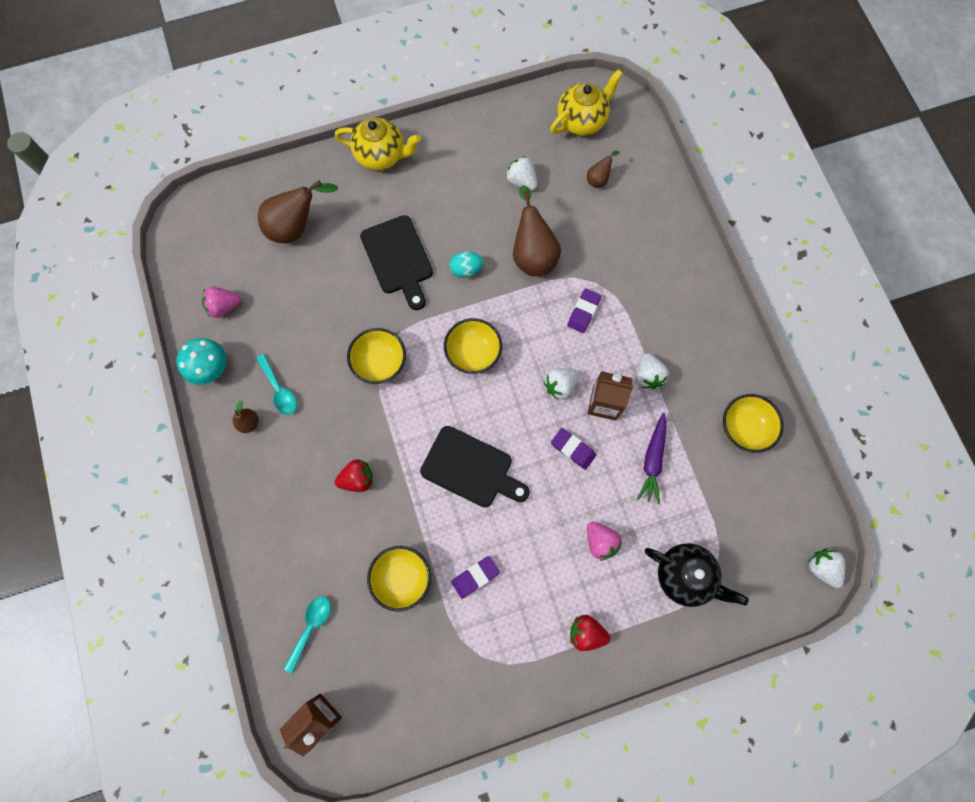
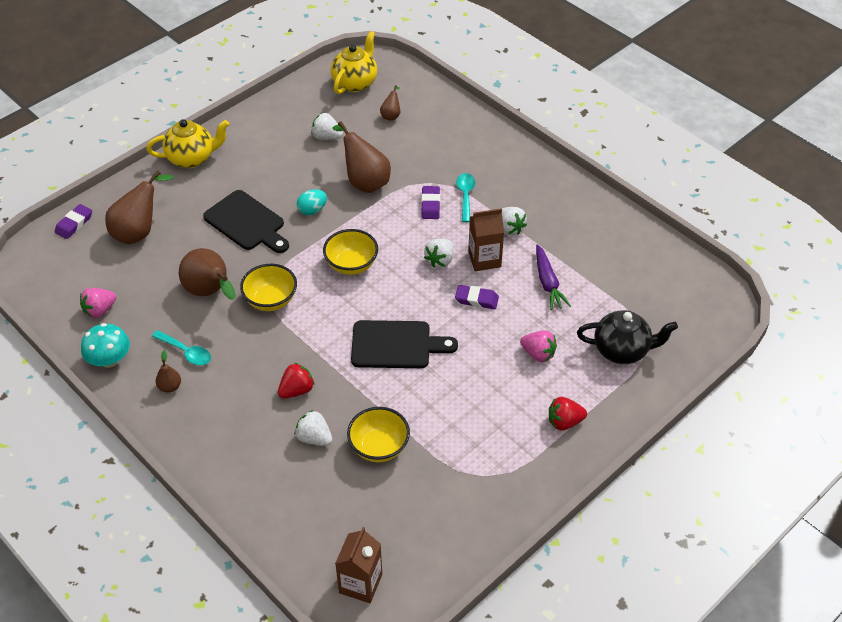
camera: 25 degrees left, 25 degrees down
(310, 628) = (314, 518): turquoise spoon -> turquoise spoon (465, 196)
(329, 329) = (210, 292): none -> brown pear
(475, 577) = (445, 420): purple eraser -> purple eraser (74, 224)
(744, 428) = (608, 235): yellow bowl -> none
(821, 567) = (726, 303): white strawberry -> white strawberry (314, 438)

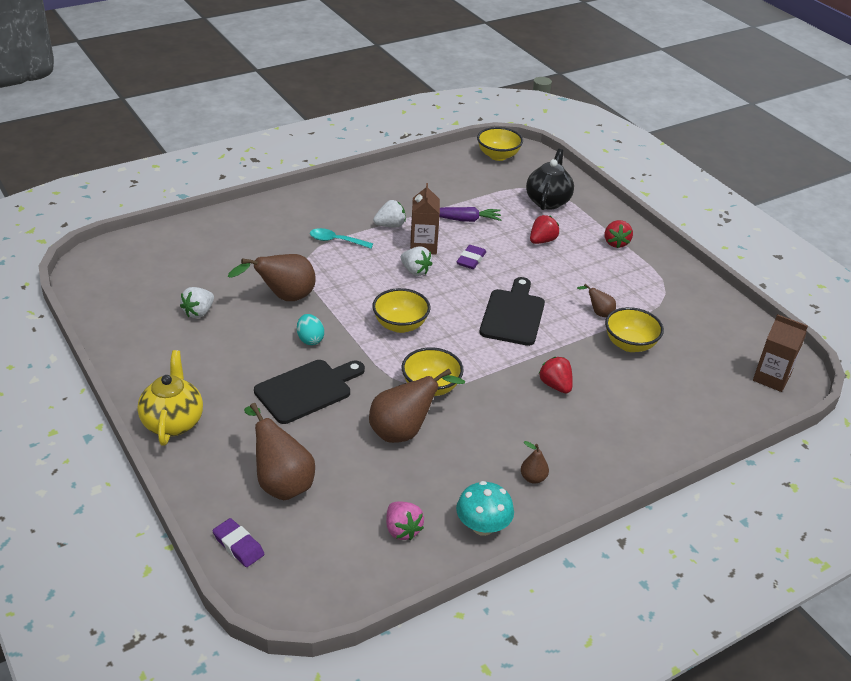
camera: 80 degrees left, 10 degrees down
(186, 352) = (487, 460): turquoise spoon -> none
(314, 438) = (615, 382): white strawberry -> none
(355, 83) = (121, 279): yellow teapot -> none
(391, 115) = (191, 264): brown pear -> brown pear (598, 313)
(430, 205) = (338, 263): purple eraser -> none
(538, 354) = (542, 241): pink strawberry -> red strawberry
(698, 293) = (498, 156): none -> yellow bowl

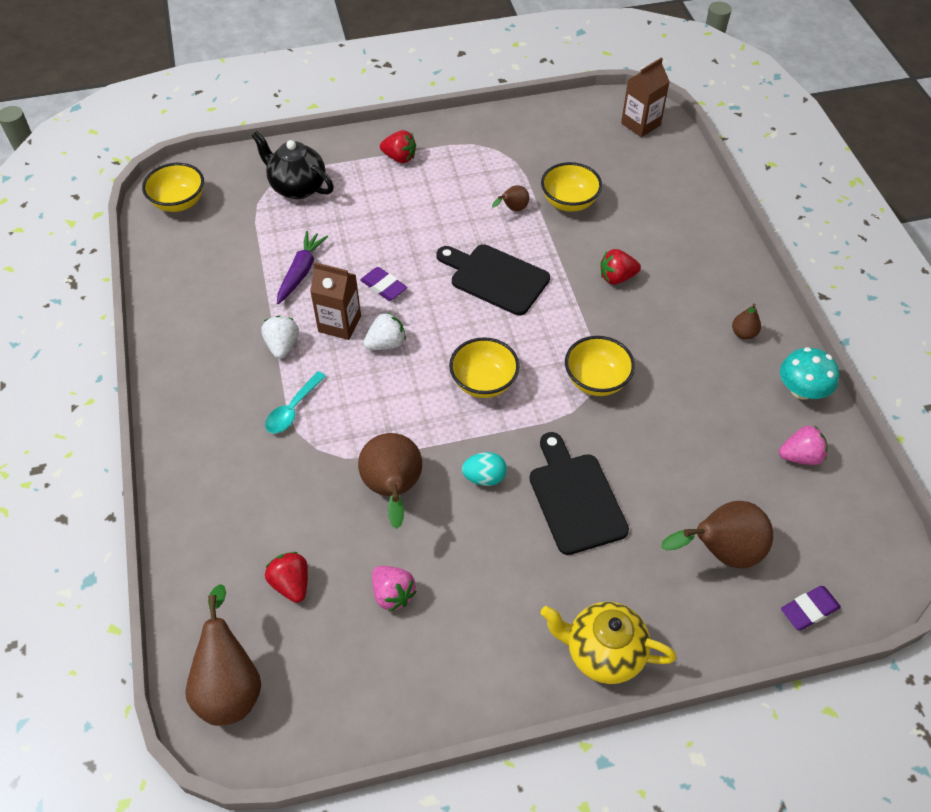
camera: 70 degrees left, 15 degrees up
(199, 312) = (393, 594): white strawberry -> pink strawberry
(404, 431) = (660, 421): brown pear -> brown pear (230, 685)
(542, 241) = (372, 215): red strawberry -> red strawberry (291, 584)

